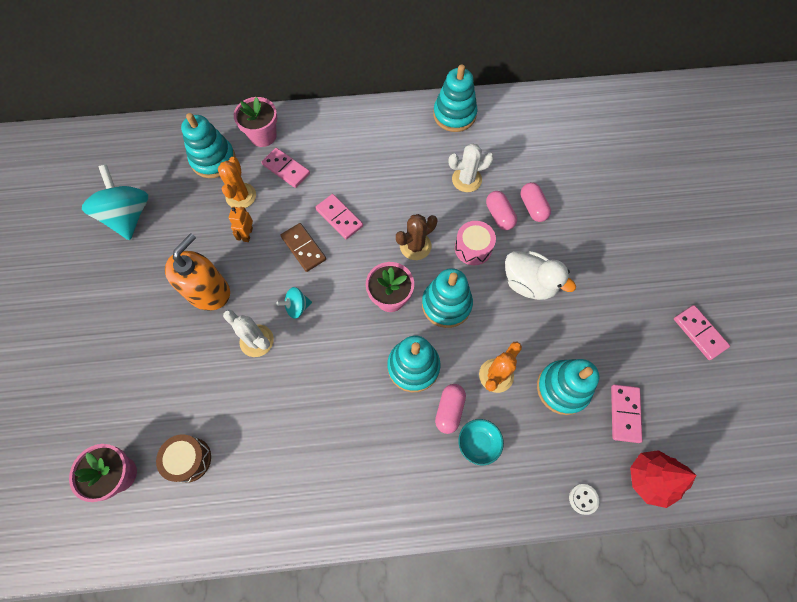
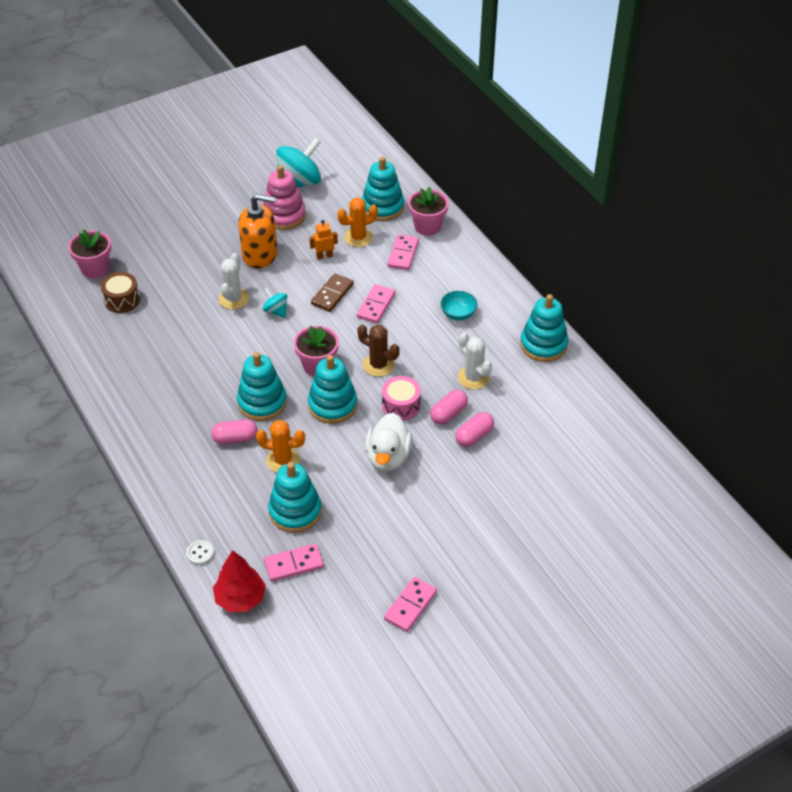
camera: 65 degrees right, 20 degrees down
(167, 248) = (284, 216): none -> pink stacking toy
(478, 443) = (215, 467): turquoise bowl -> turquoise bowl (458, 314)

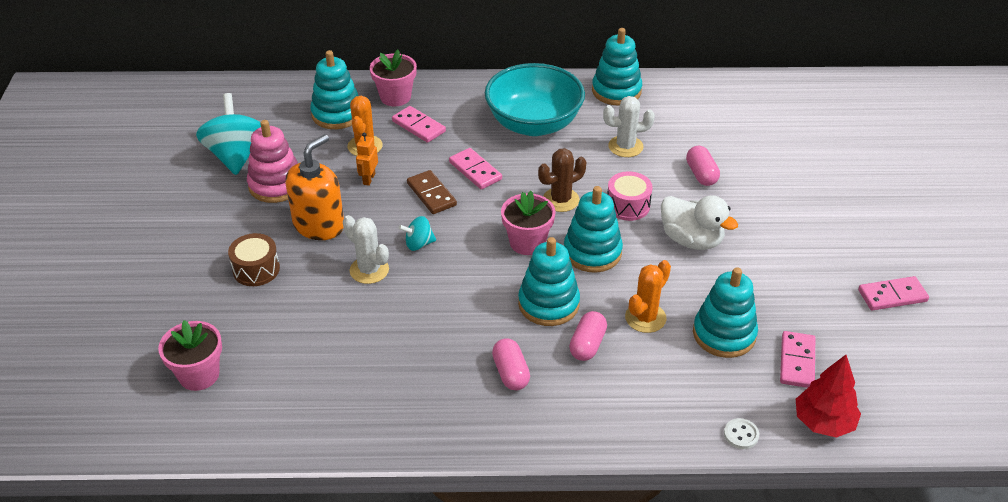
camera: 60 degrees left, 5 degrees down
(122, 300) = (280, 367): brown drum -> brown drum (256, 269)
(410, 605) = (892, 296): pink domino -> pink domino turned 75 degrees counterclockwise
(448, 414) = (661, 179): pink capsule -> pink capsule (510, 373)
(458, 314) = (534, 124): turquoise bowl -> turquoise bowl, size x2.39

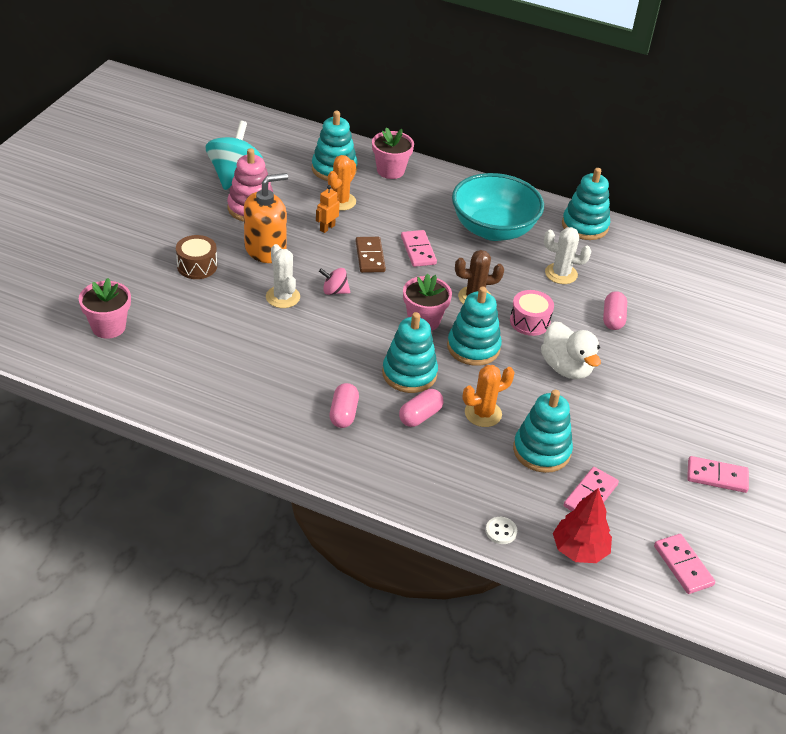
camera: 20 degrees right, 0 degrees up
(418, 126) = (394, 200): pink domino -> pink domino (683, 565)
(418, 244) = (334, 291): turquoise spinning top -> pink spinning top

